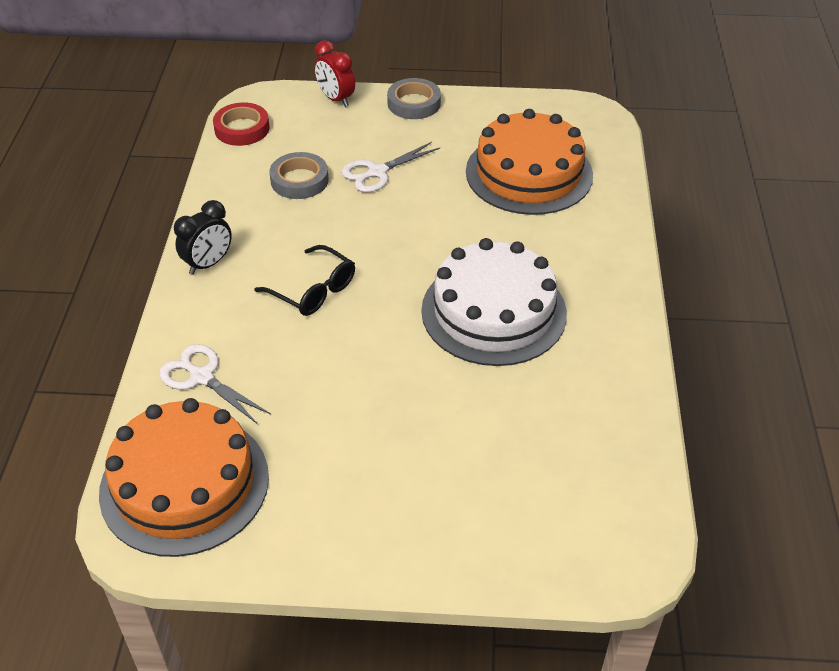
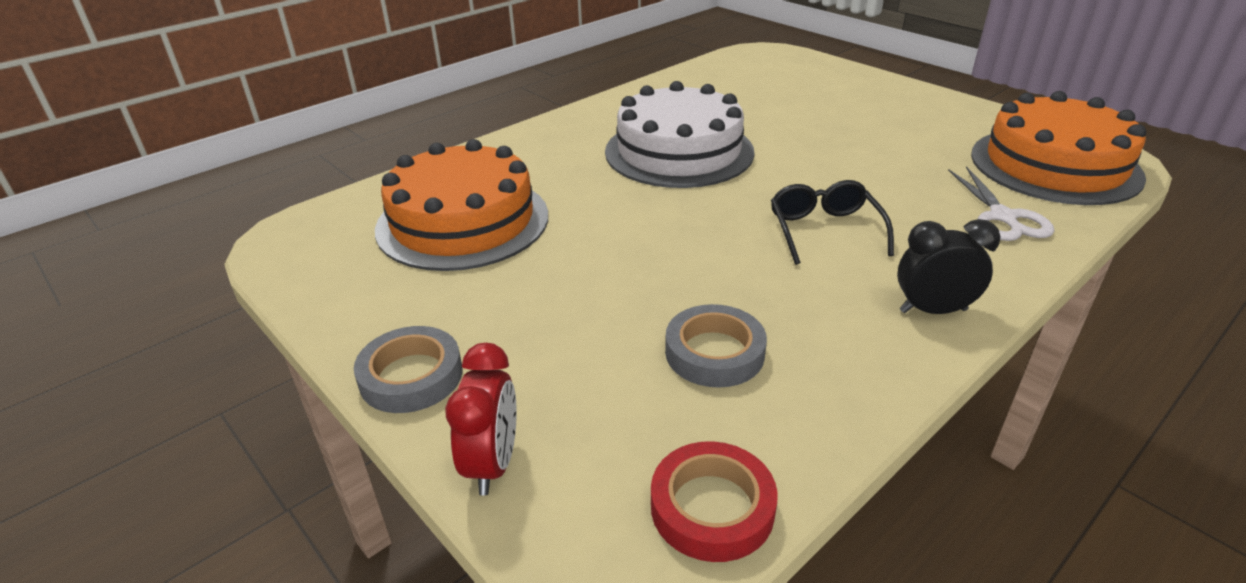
camera: 135 degrees left, 10 degrees down
(377, 172) = (605, 307): white scissors -> none

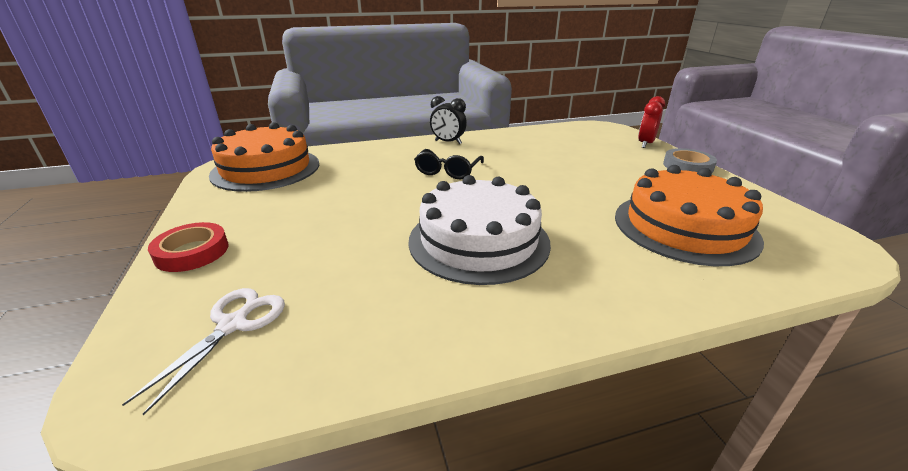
camera: 155 degrees left, 5 degrees down
(712, 507) = (574, 128): red tape -> red tape (192, 252)
(714, 352) = (549, 149): grey tape -> none
(1002, 217) = (353, 157): white scissors -> white scissors (232, 325)

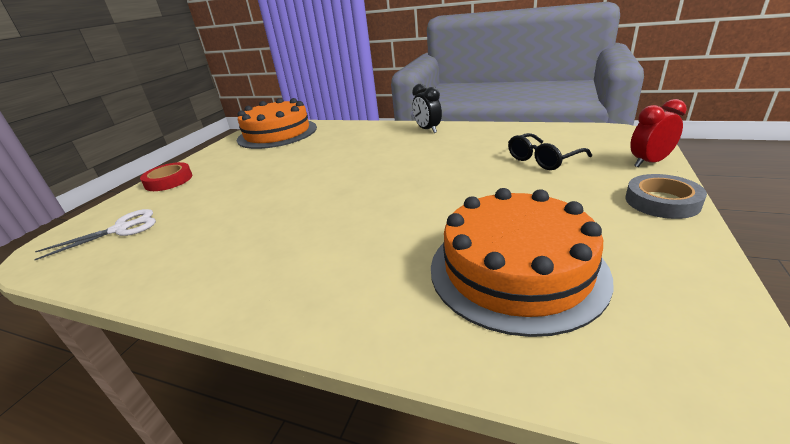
camera: 40 degrees right, 0 degrees up
(448, 171) = (384, 156): black glasses -> black glasses (542, 159)
(478, 241) = (310, 221): white cake -> none

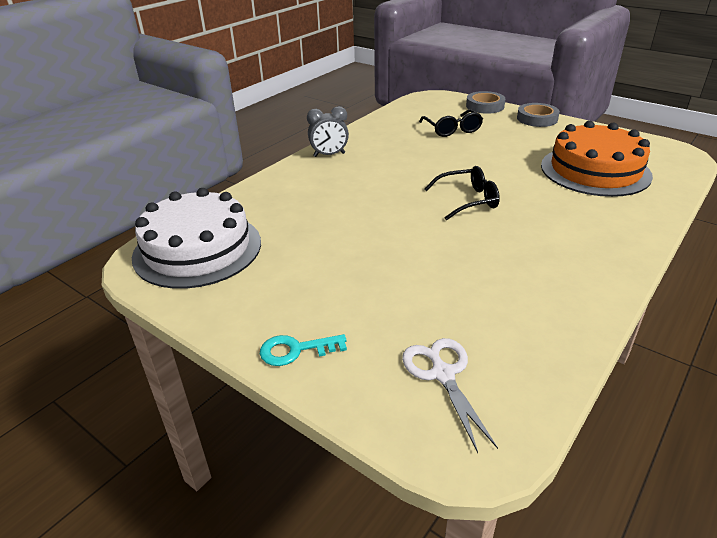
camera: 75 degrees left, 5 degrees up
(169, 181) = (296, 350): red tape -> turquoise key
(277, 133) = (197, 249): orange cake -> white cake
(374, 196) = (468, 200): none -> black glasses
(427, 130) = (329, 155): black clock -> grey clock
(649, 162) = (485, 106): red clock -> grey tape

